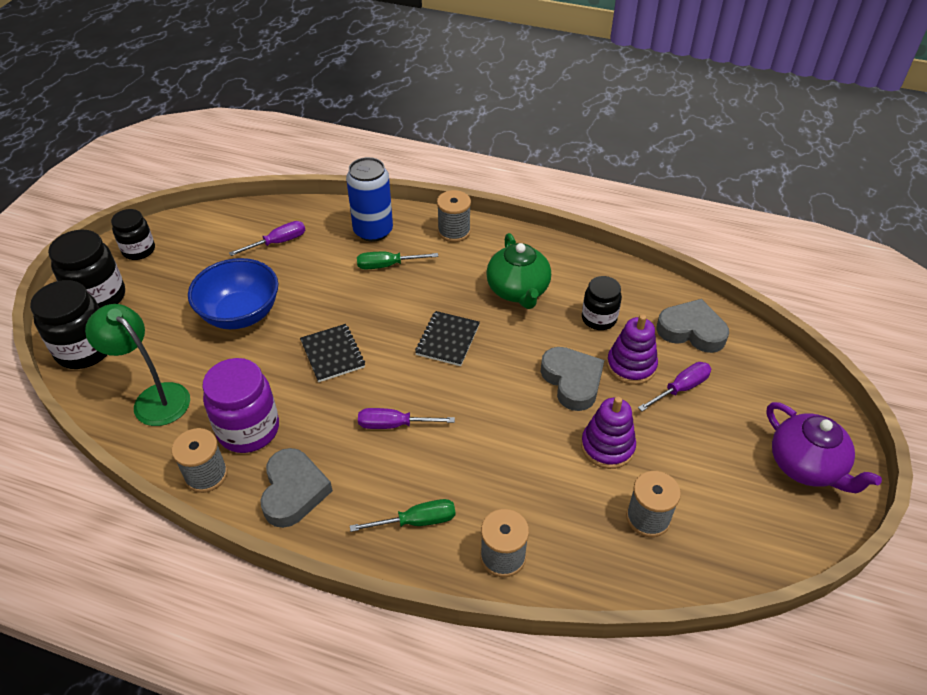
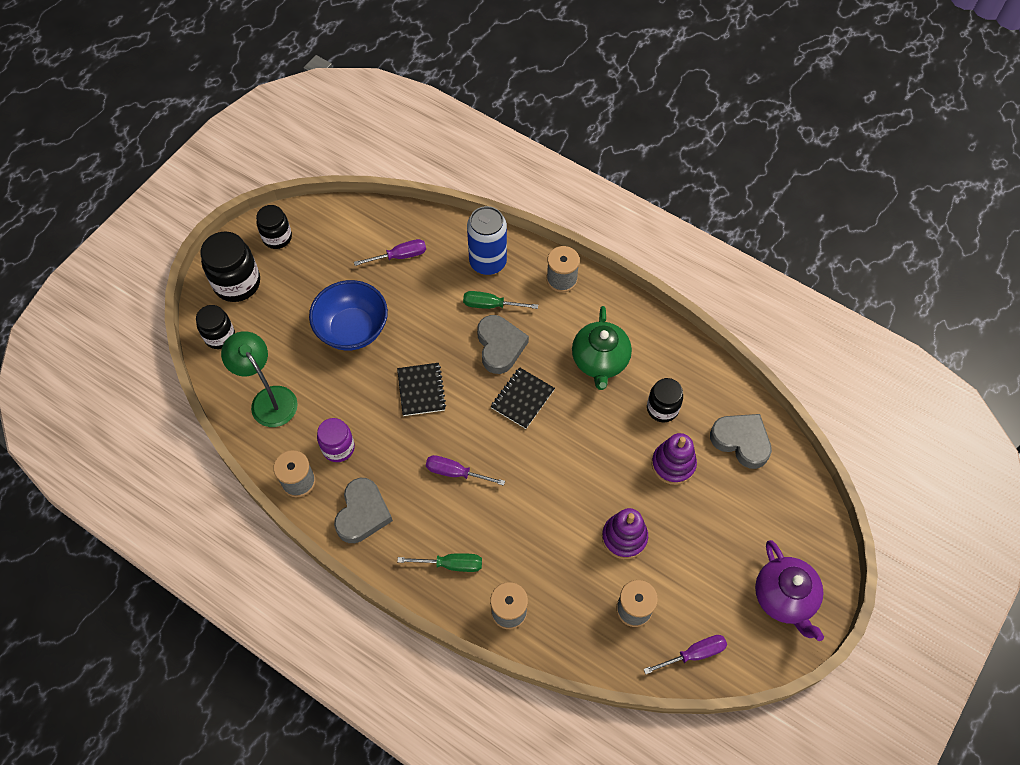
camera: 15 degrees right, 15 degrees up
(85, 350) = (220, 336): black jar -> black jar, size x0.64
(248, 429) = (338, 448): purple jar -> purple jar, size x0.64
(572, 381) = (616, 467): grey heart -> grey heart (500, 346)
(680, 388) = (708, 498): purple screwdriver -> purple screwdriver (693, 654)

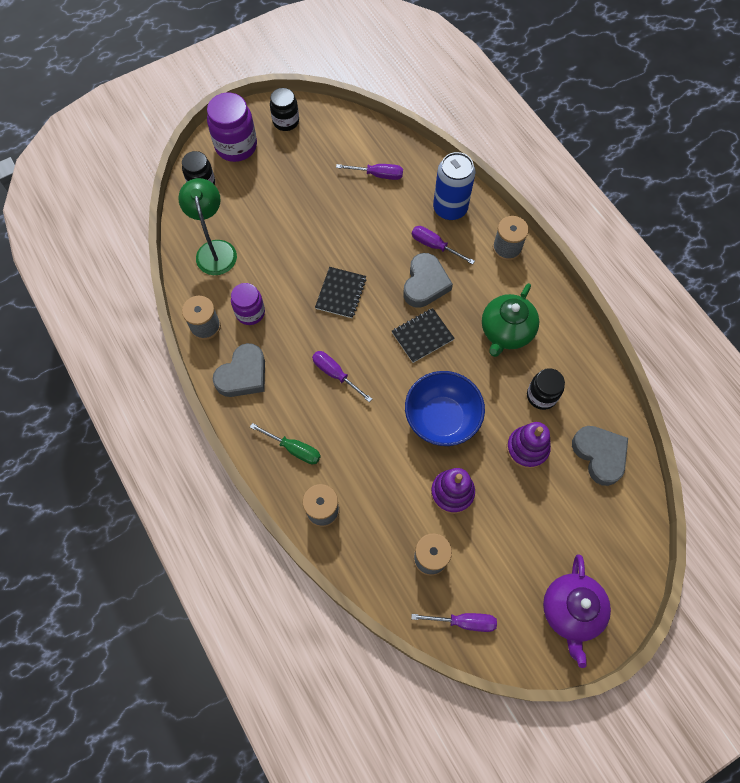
camera: 25 degrees right, 5 degrees up
(237, 283) = (236, 146): black jar -> purple jar
(352, 329) = (309, 220): blue bowl -> blue bowl (441, 418)
(491, 305) = (435, 246): green screwdriver -> purple screwdriver

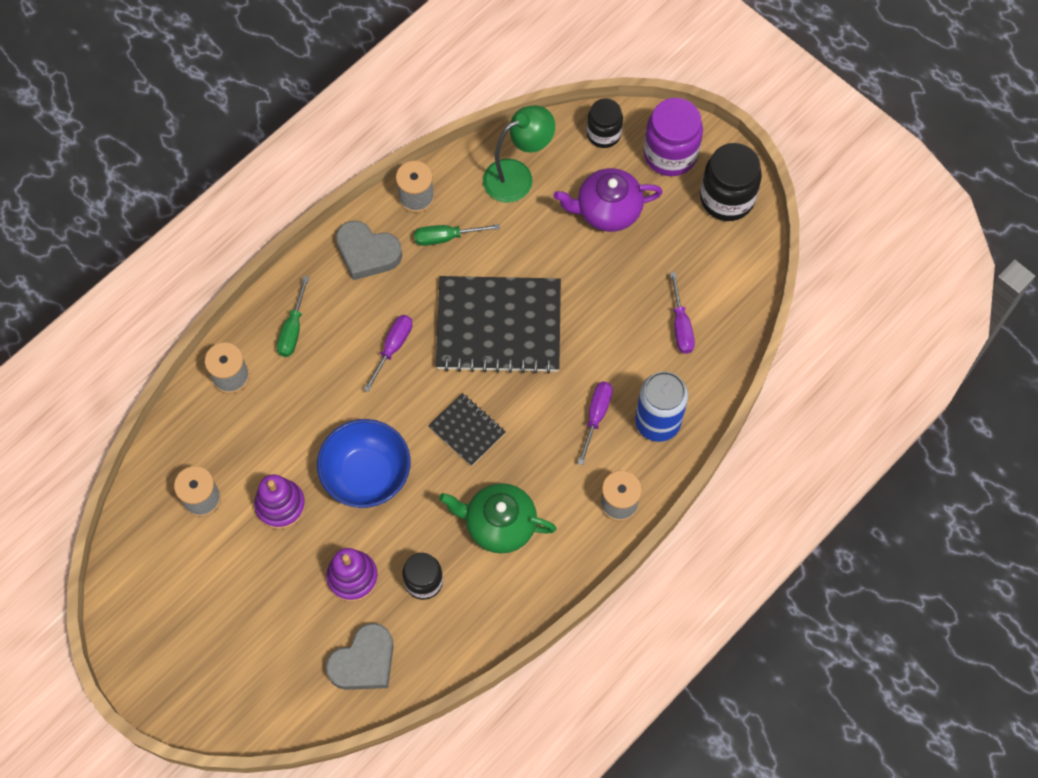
camera: 75 degrees right, 0 degrees up
(250, 312) = (446, 237): purple jar -> green screwdriver
(286, 121) = (727, 198): black jar -> black jar, size x1.57
(341, 293) = (498, 326): black notebook -> black notebook, size x2.06
(425, 284) = (539, 417): grey heart -> none
(463, 621) = (140, 547): purple screwdriver -> none
(571, 611) = (173, 658): purple teapot -> purple teapot (607, 210)

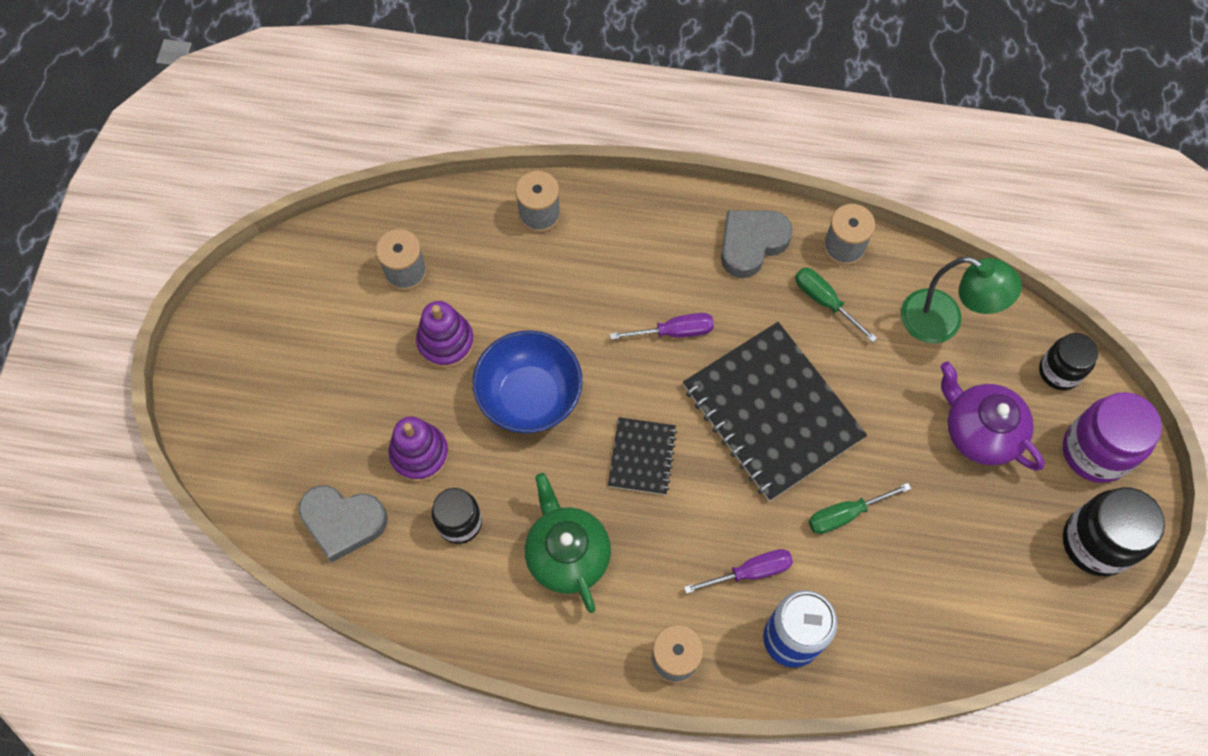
camera: 55 degrees right, 0 degrees up
(293, 329) = (625, 233): green screwdriver -> green screwdriver (845, 514)
(367, 253) = (751, 244): grey heart -> grey heart turned 60 degrees clockwise
(681, 325) = (915, 591): purple screwdriver -> none

